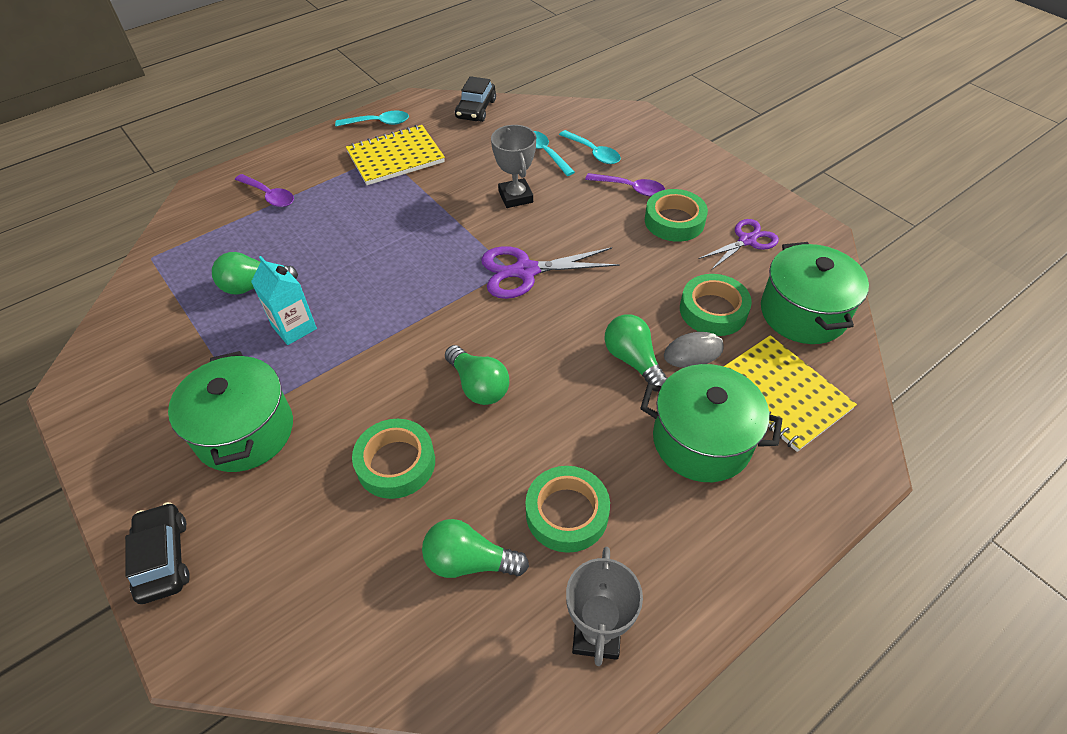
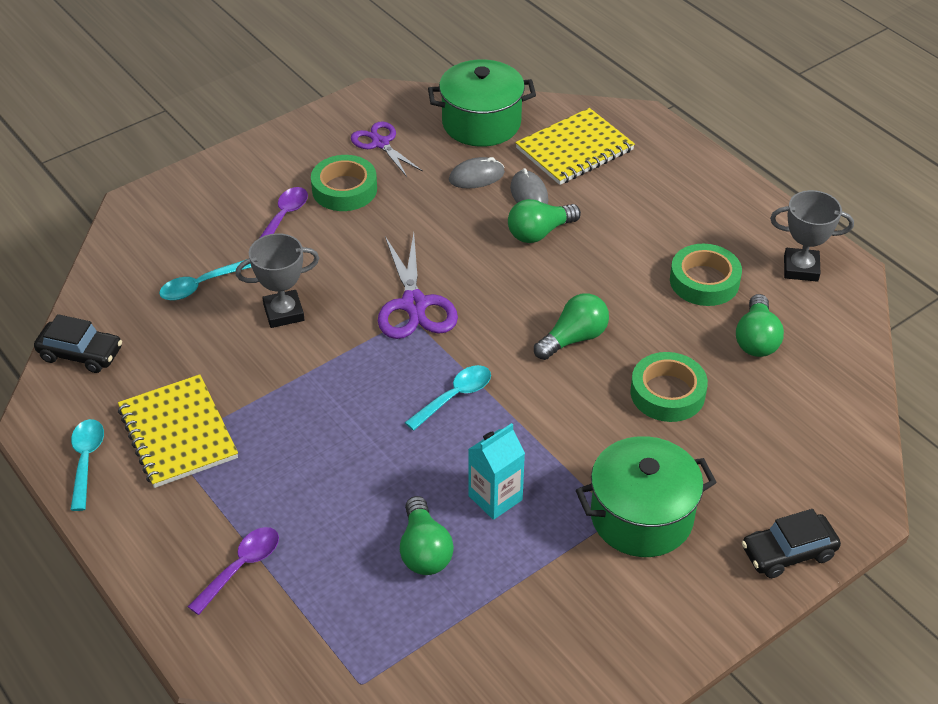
camera: 90 degrees left, 5 degrees down
(593, 153) = (208, 244): turquoise spoon -> turquoise spoon (454, 397)
(701, 441) = (626, 199): green pot -> none
(713, 310) = (476, 176): green tape -> grey mouse

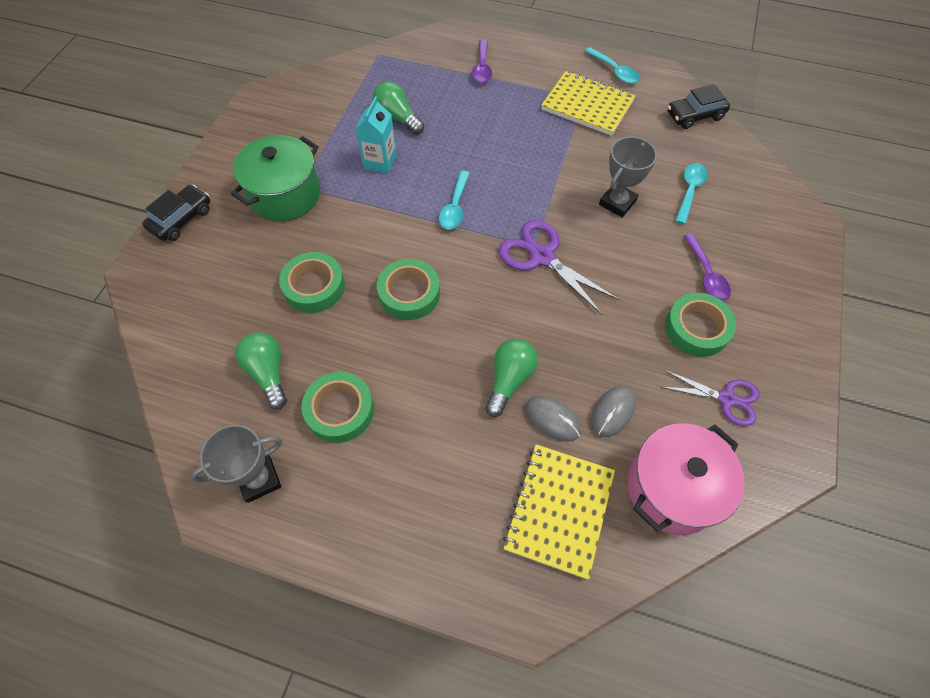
camera: 145 degrees right, 15 degrees up
(481, 123) = (672, 488): green pot -> pink pot
(574, 338) = (409, 293): green light bulb -> green tape

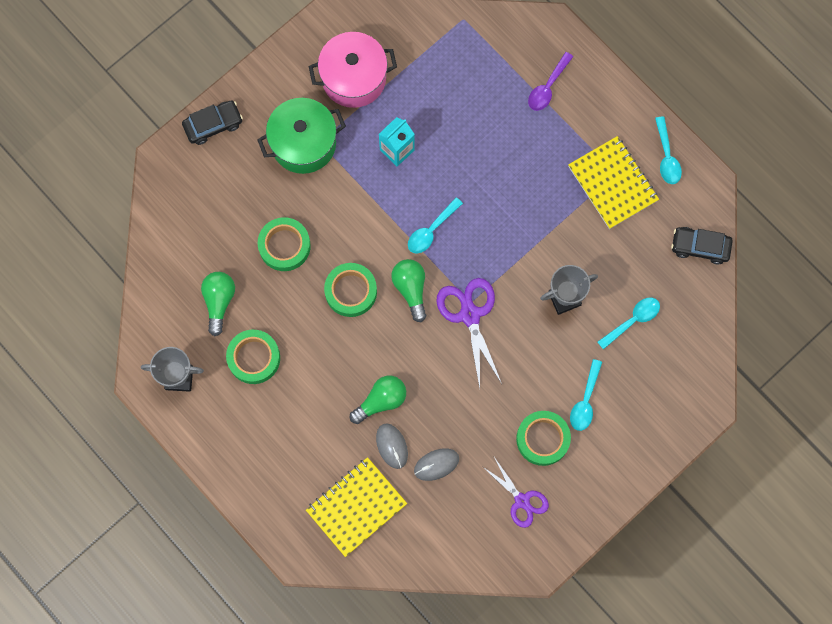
camera: 30 degrees right, 15 degrees up
(397, 118) = (438, 108): green light bulb -> green light bulb (411, 289)
(672, 488) = (438, 536): pink pot -> pink pot (354, 78)
(706, 274) = (585, 401): purple spoon -> turquoise spoon

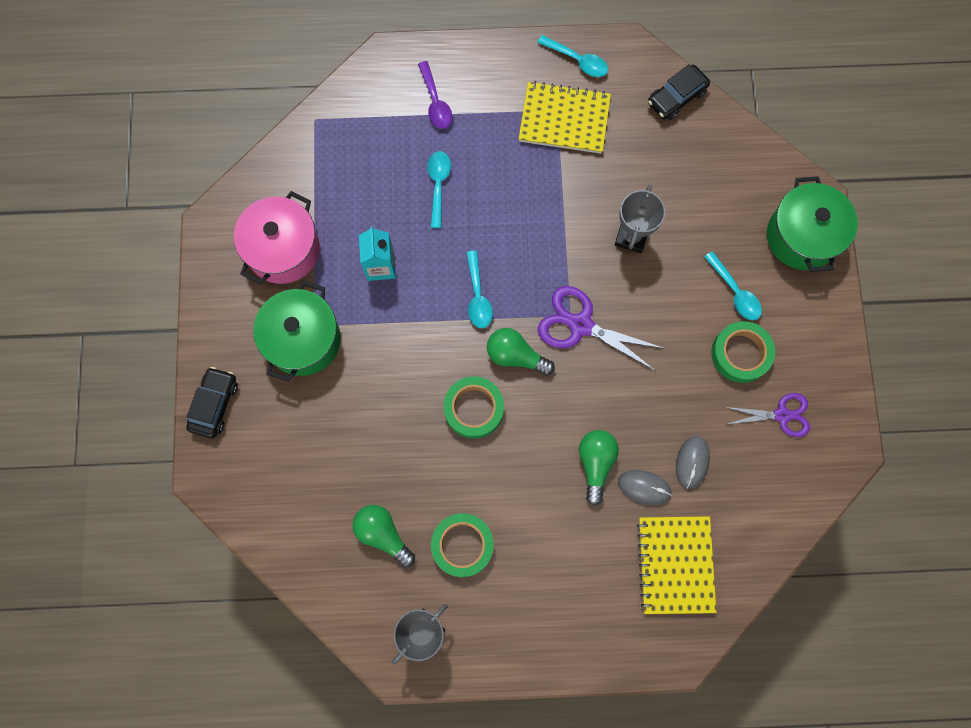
camera: 50 degrees left, 0 degrees up
(284, 246) = (382, 433): green tape -> none
(632, 321) = (696, 199): turquoise spoon -> turquoise spoon (438, 185)
(669, 416) = (802, 236): none -> green pot

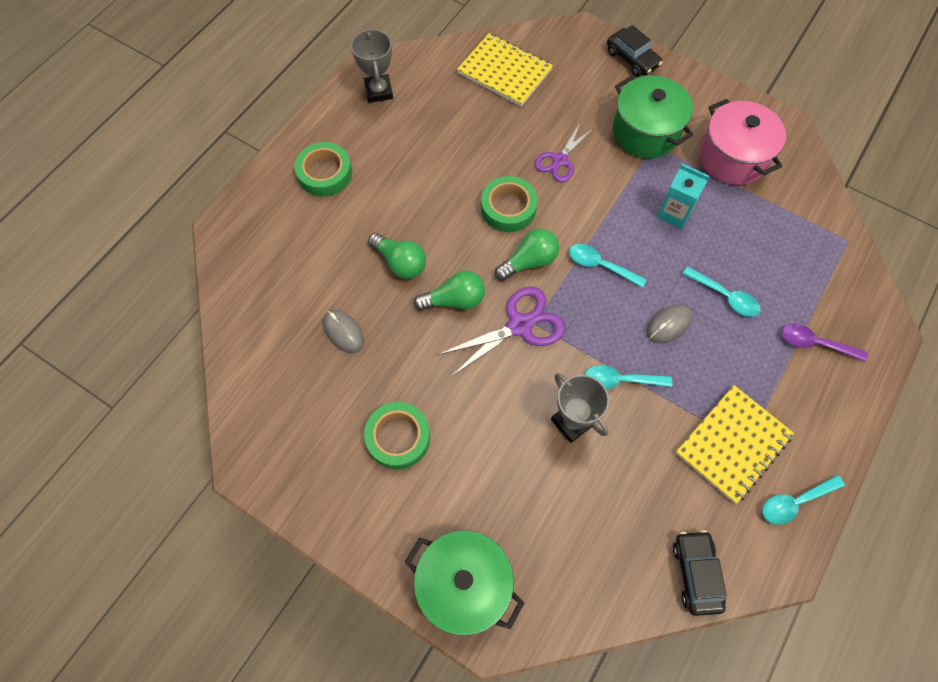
camera: 125 degrees right, 10 degrees down
(383, 534) = (461, 103): green light bulb -> green light bulb (454, 300)
(462, 545) = (414, 143): green tape -> green tape (325, 173)
(644, 487) = (354, 284): grey mouse -> grey mouse (668, 325)
(675, 564) = (282, 267): yellow notebook -> yellow notebook (504, 72)
(735, 292) = (456, 476): turquoise spoon -> turquoise spoon (620, 380)
(781, 415) = (321, 431): purple scissors -> purple scissors (560, 160)

